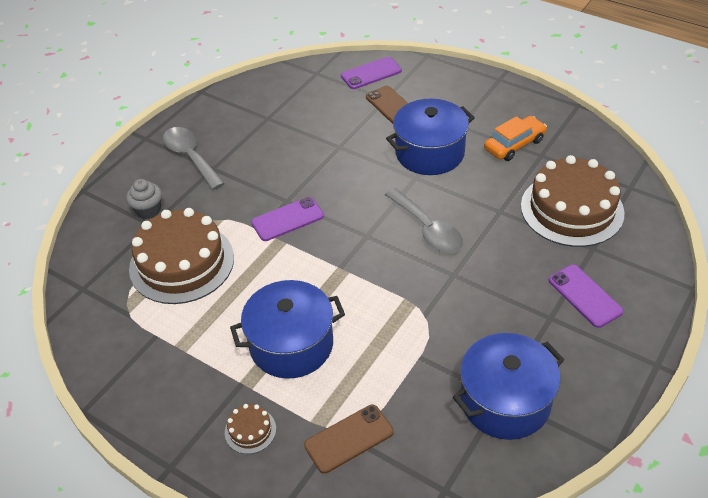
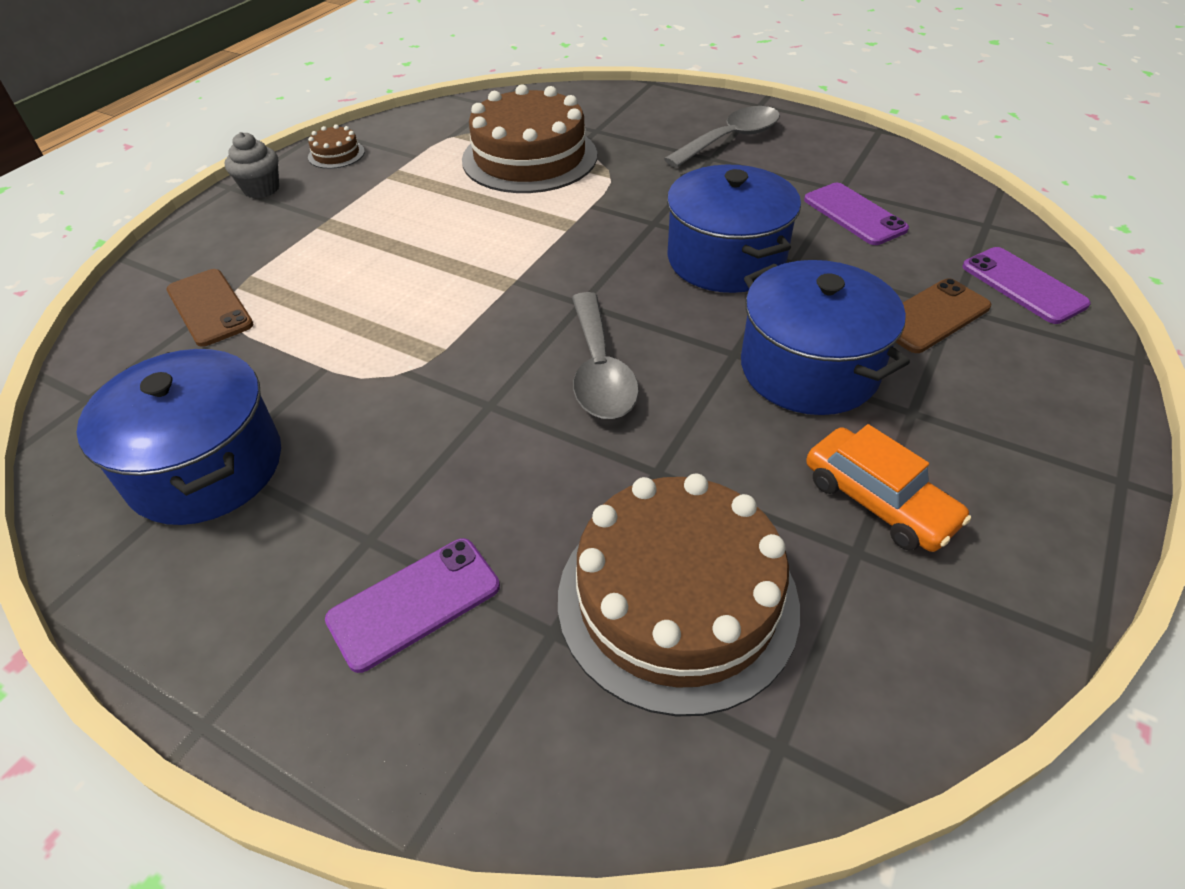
camera: 85 degrees right, 0 degrees up
(148, 210) = (621, 125): grey cupcake -> grey cupcake (261, 189)
(250, 430) = (255, 232): brown cake -> brown cake (336, 154)
(287, 219) = (613, 227): purple phone -> purple phone (854, 214)
(291, 344) = (377, 250): blue pot -> blue pot (726, 259)
(428, 229) = (599, 371): grey spoon -> grey spoon turned 60 degrees counterclockwise

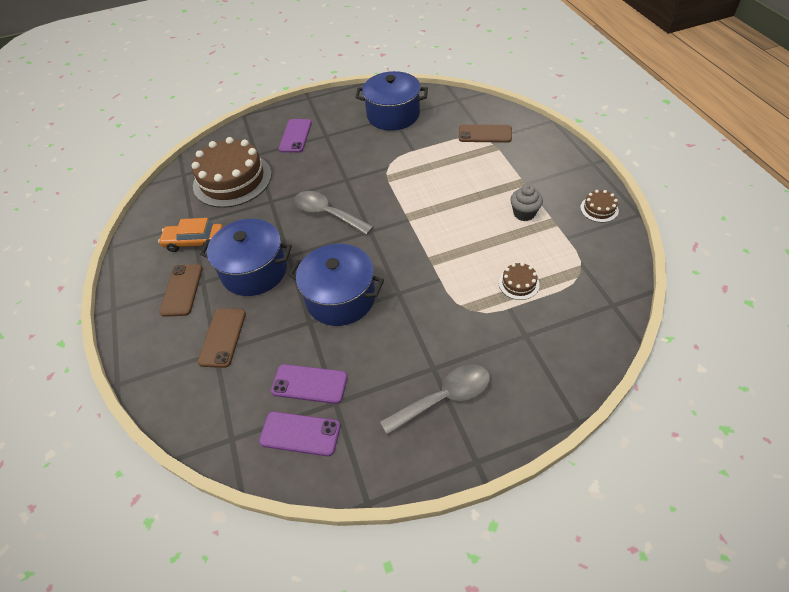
camera: 135 degrees right, 5 degrees up
(261, 189) = (580, 172): grey cupcake -> grey cupcake (524, 213)
(529, 157) = (518, 283): brown cake -> brown cake, size x0.42
(731, 139) = (444, 398): grey spoon -> grey spoon turned 120 degrees counterclockwise
(961, 424) = (182, 290): none -> brown phone
(1023, 285) = (188, 396): purple phone -> purple phone (300, 434)

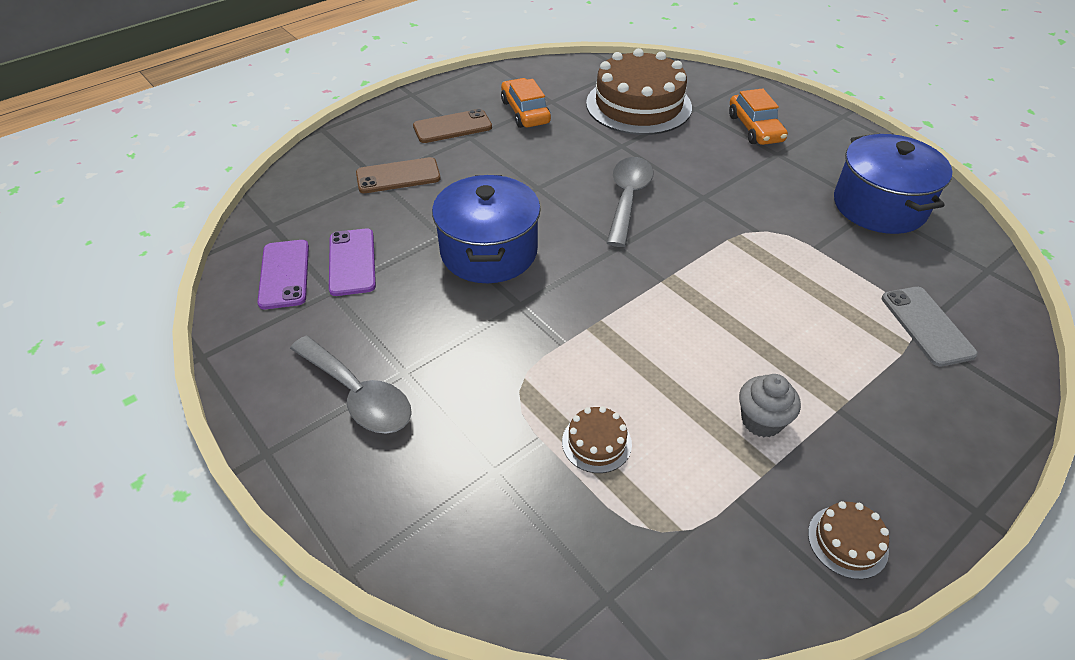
camera: 65 degrees right, 5 degrees down
(254, 271) = (502, 168): blue pot -> none
(295, 136) = (755, 128): purple phone -> orange car
(485, 134) = (927, 326): brown phone -> grey phone

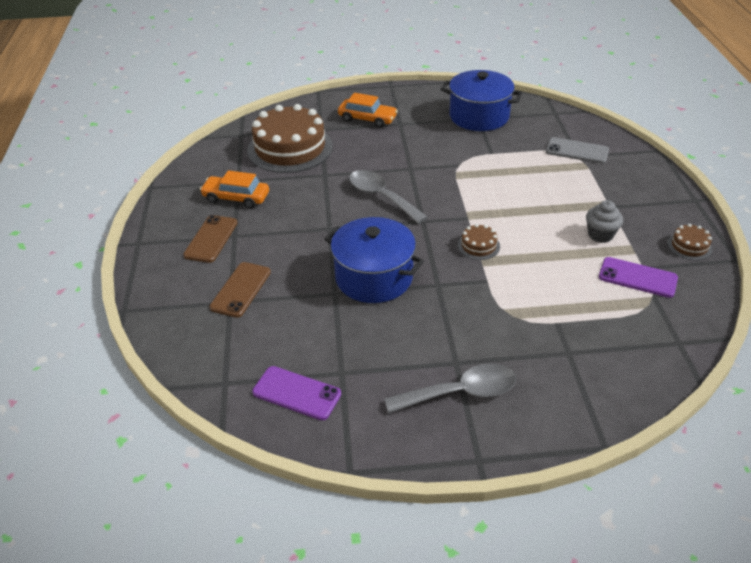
camera: 55 degrees left, 5 degrees down
(352, 262) = (319, 350): purple phone -> purple phone (637, 277)
(596, 442) = (575, 301): brown cake -> brown cake (478, 246)

